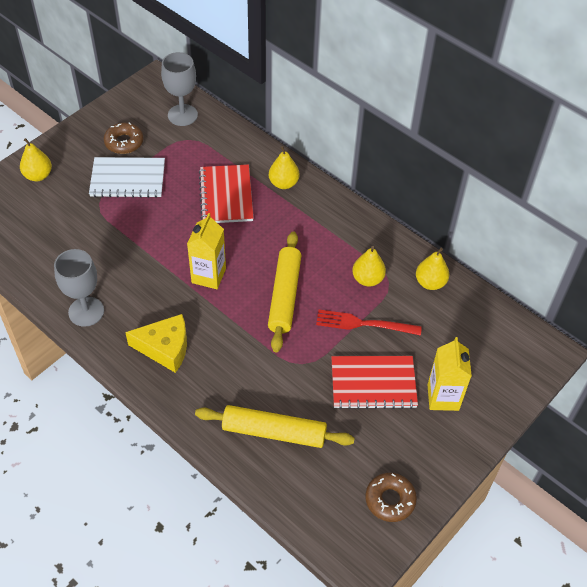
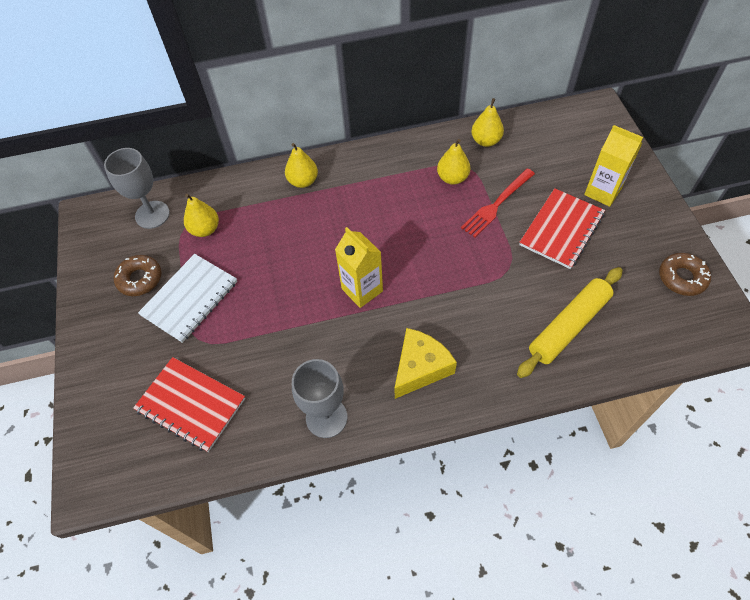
camera: 50 degrees left, 5 degrees up
(38, 175) = (110, 378): yellow pear -> yellow pear (205, 229)
(226, 195) = (280, 230): red notebook -> red notebook (191, 405)
(284, 295) = (427, 244): yellow rolling pin -> none

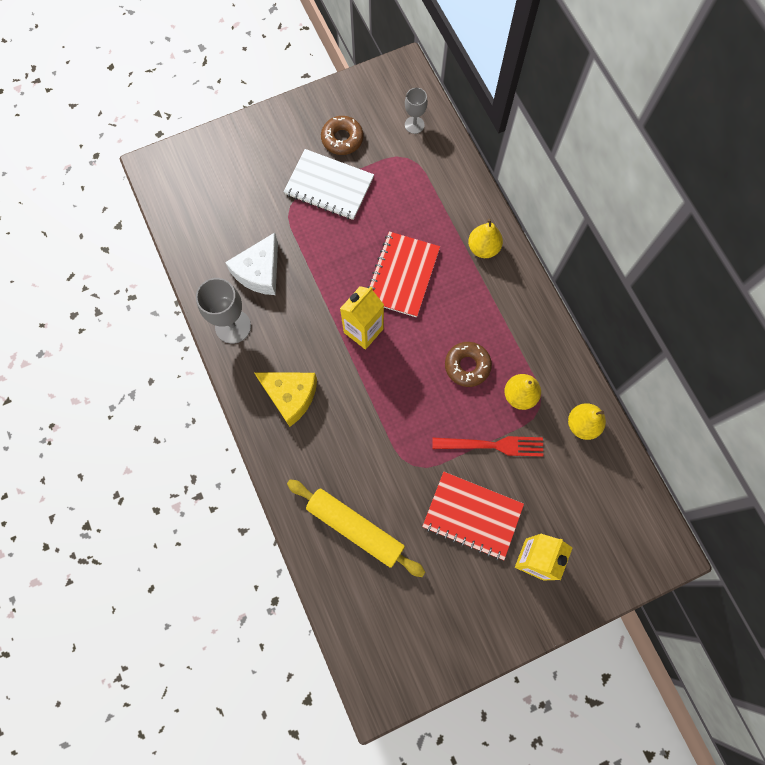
camera: 75 degrees right, 15 degrees up
(152, 215) = (414, 125): grey goblet -> grey goblet, size x0.60
(191, 405) = (230, 218): red notebook -> red notebook (402, 275)
(205, 229) = (406, 175): yellow pear -> none
(268, 381) = (259, 272): none -> white cheese
(496, 204) = (492, 445): red fork -> red fork turned 150 degrees clockwise
(682, 278) = (433, 645): brown donut -> brown donut (467, 366)

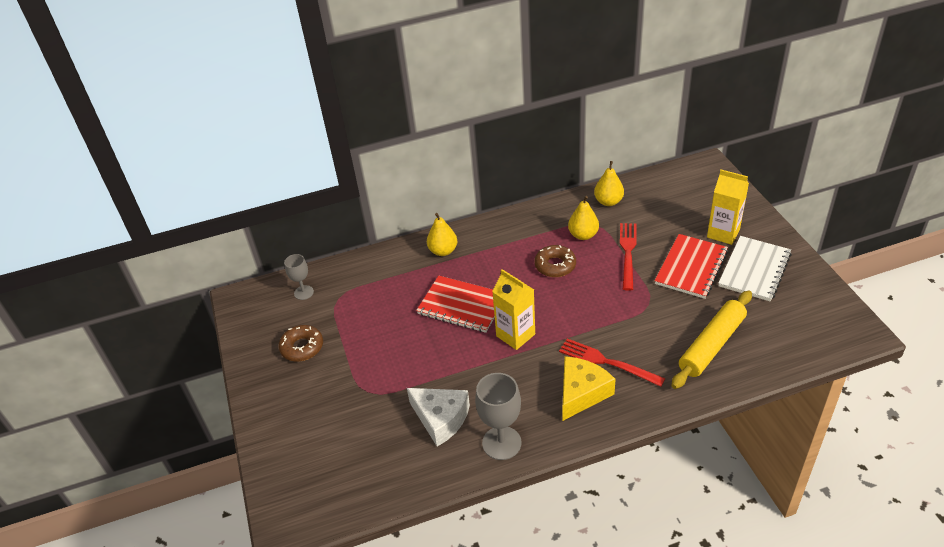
camera: 80 degrees left, 30 degrees down
(329, 186) = (353, 359): white notebook -> white notebook (754, 270)
(330, 420) = (607, 362): none -> red fork

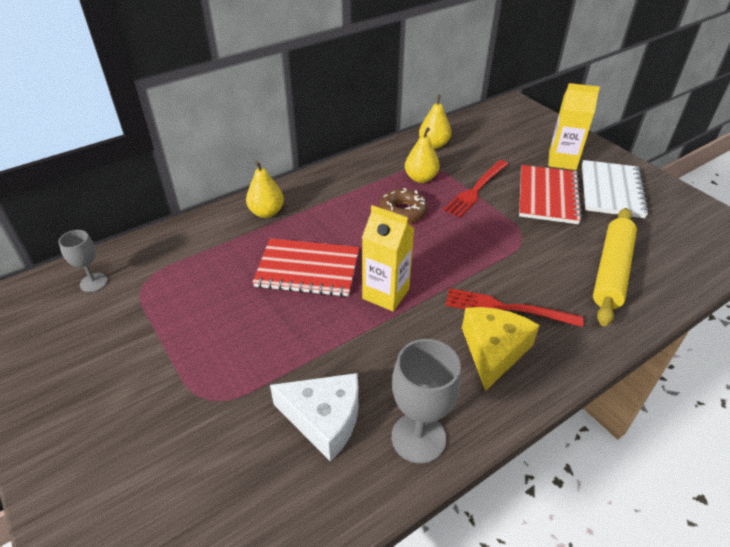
camera: 20 degrees left, 0 degrees up
(302, 347) = (101, 354): brown donut -> none
(628, 253) = (476, 190): red fork -> red fork turned 135 degrees counterclockwise

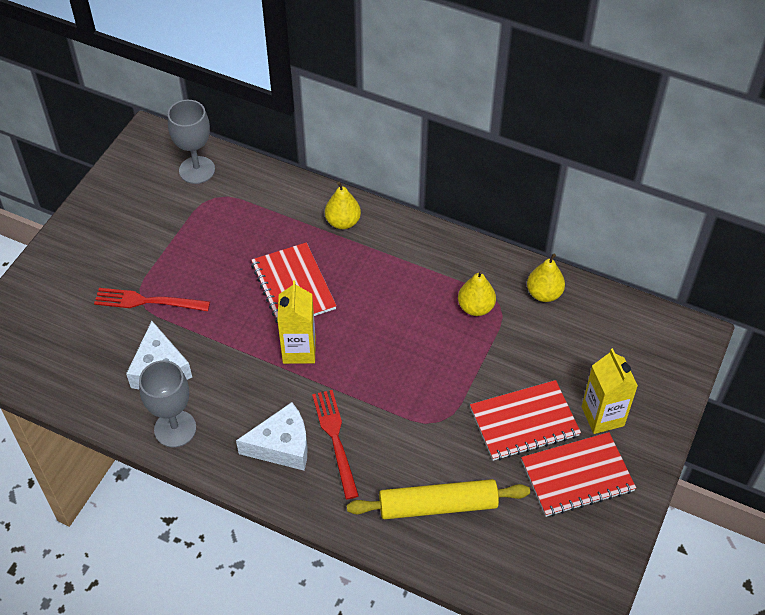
camera: 60 degrees right, 10 degrees up
(93, 282) = (197, 170): grey goblet -> grey goblet, size x1.66
(402, 212) = (413, 315): brown donut -> none
(476, 190) = (490, 358): red fork -> red fork (147, 301)
(493, 351) = (282, 446): yellow cheese -> white cheese
(611, 190) = (577, 476): white notebook -> red notebook

